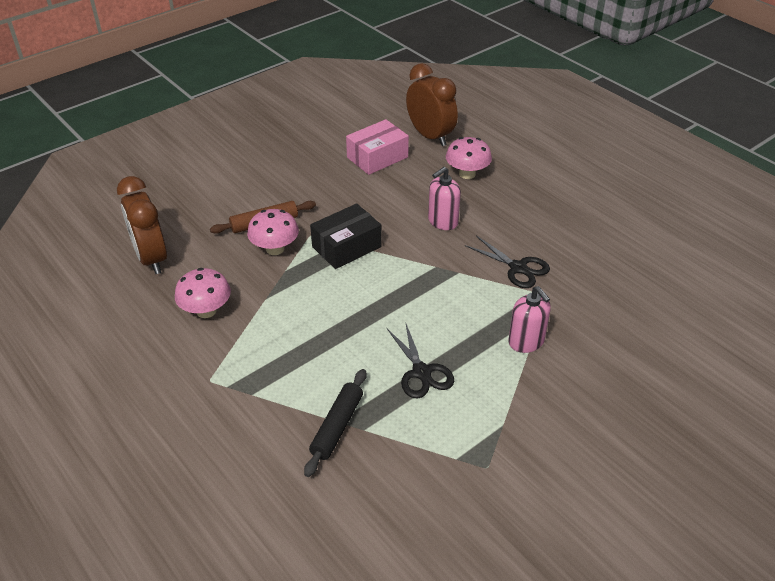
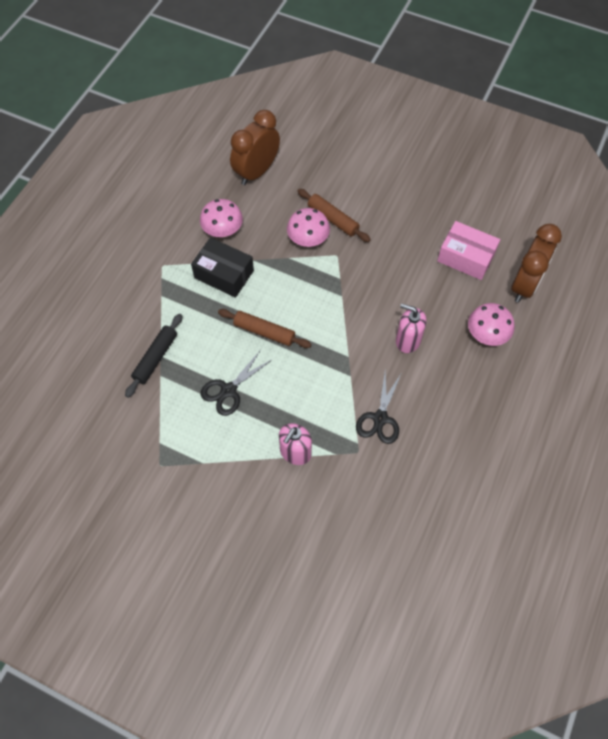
camera: 65 degrees right, 20 degrees up
(337, 426) = (156, 358): black rolling pin -> black rolling pin turned 60 degrees counterclockwise
(346, 247) = (337, 285): black box -> black box (224, 274)
(365, 319) = (264, 332): none -> brown rolling pin

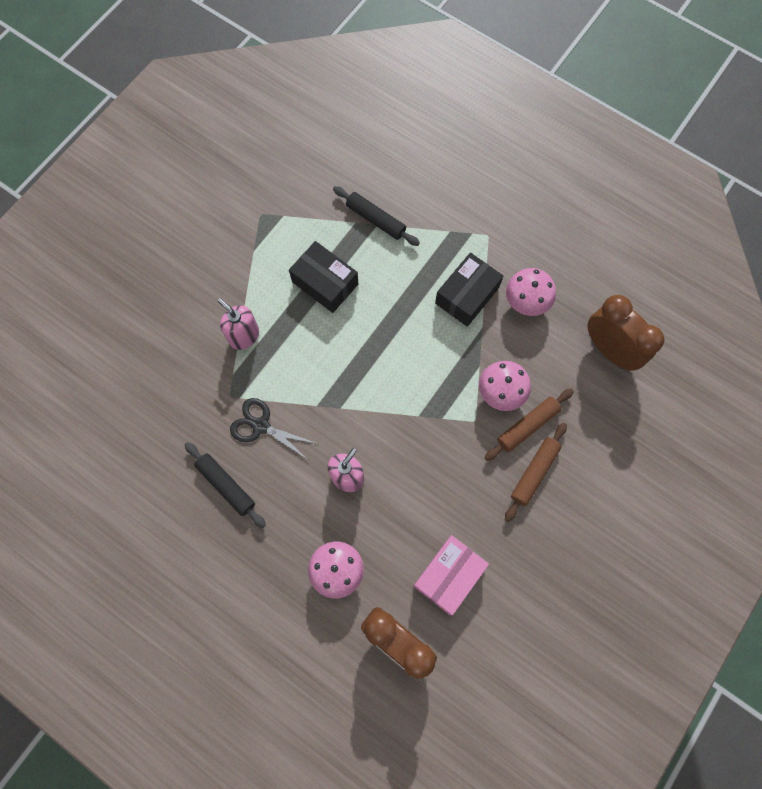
camera: 100 degrees right, 10 degrees up
(228, 390) = (325, 283): black scissors -> black box
(264, 332) = (386, 326): brown rolling pin -> brown rolling pin (534, 472)
(441, 436) = (226, 485): none -> black rolling pin

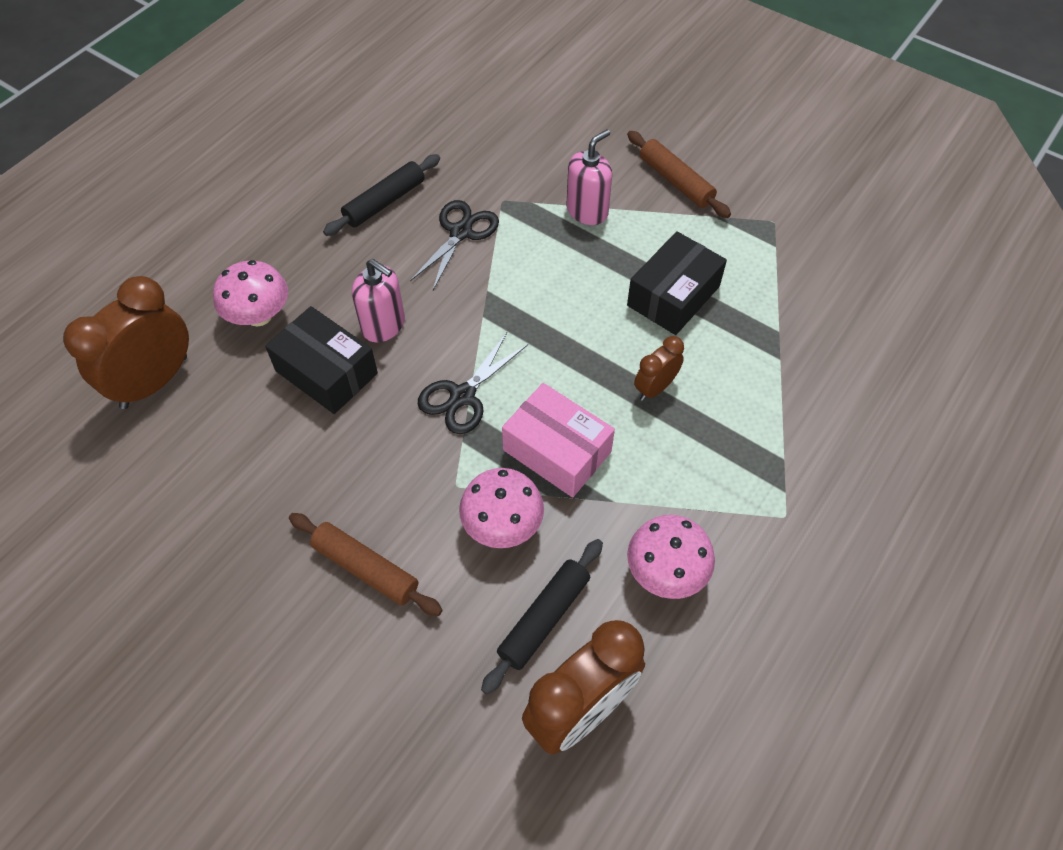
camera: 90 degrees right, 15 degrees down
(375, 220) = (787, 357): black rolling pin -> black rolling pin (544, 618)
(400, 299) = (655, 388): none -> brown clock
(407, 419) = (463, 396): none -> black scissors
(449, 575) = (227, 444): pink box -> pink box (557, 451)
(467, 295) = (669, 480): black box -> black box (326, 372)
(527, 426) = (443, 562): brown rolling pin -> brown rolling pin (676, 181)

